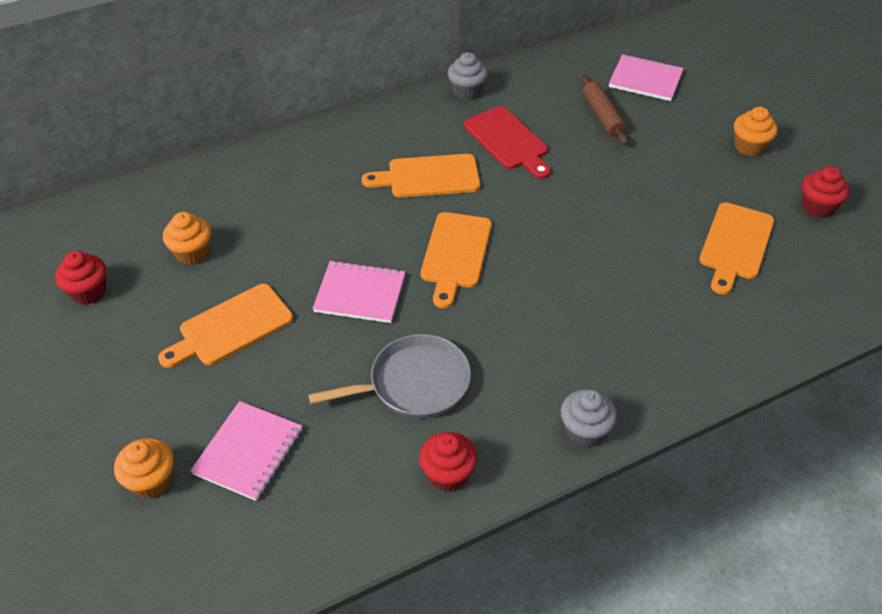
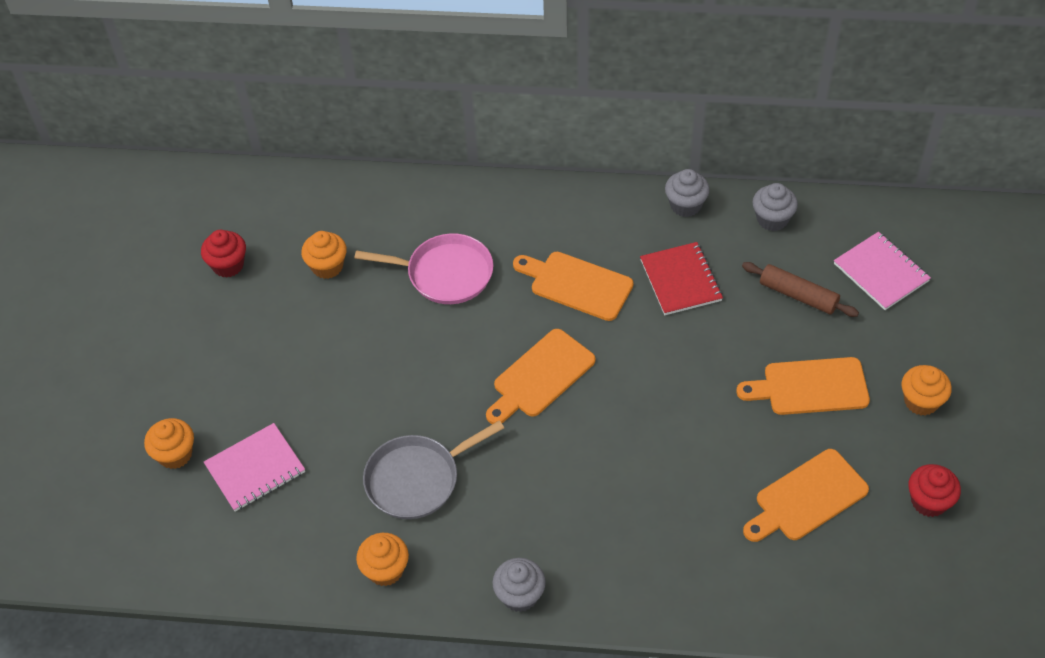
camera: 35 degrees right, 5 degrees up
(231, 327) = (312, 353): orange cutting board -> orange cutting board (810, 387)
(308, 214) = (445, 274): none -> pink pan
(360, 293) = (433, 374): pink notebook -> none
(414, 383) = (417, 479): grey pan -> grey pan turned 135 degrees clockwise
(448, 474) = (385, 570): red cupcake -> orange cupcake
(508, 141) = (681, 280): red cutting board -> red notebook
(539, 76) = (772, 219): none -> grey cupcake
(602, 116) = (798, 295): brown rolling pin -> brown rolling pin turned 75 degrees counterclockwise

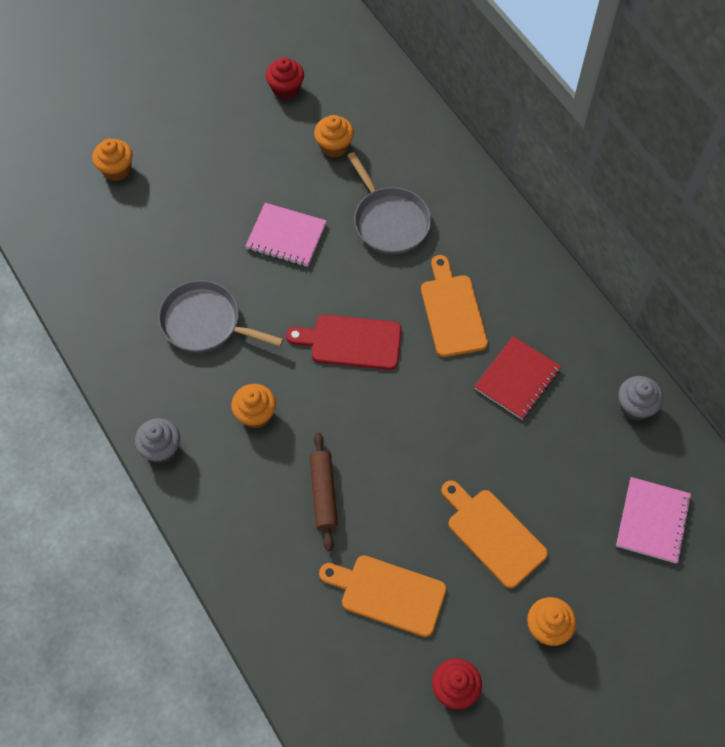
camera: 50 degrees right, 10 degrees up
(255, 469) = (140, 222): pink notebook -> pink notebook (286, 236)
(385, 570) = (121, 352): orange cupcake -> orange cupcake (255, 414)
(445, 274) = (389, 221): pink pan -> grey pan
(540, 376) = (351, 342): orange cutting board -> red cutting board
(685, 205) = (593, 336): grey cupcake -> none
(798, 295) = (575, 472): brown rolling pin -> brown rolling pin (324, 494)

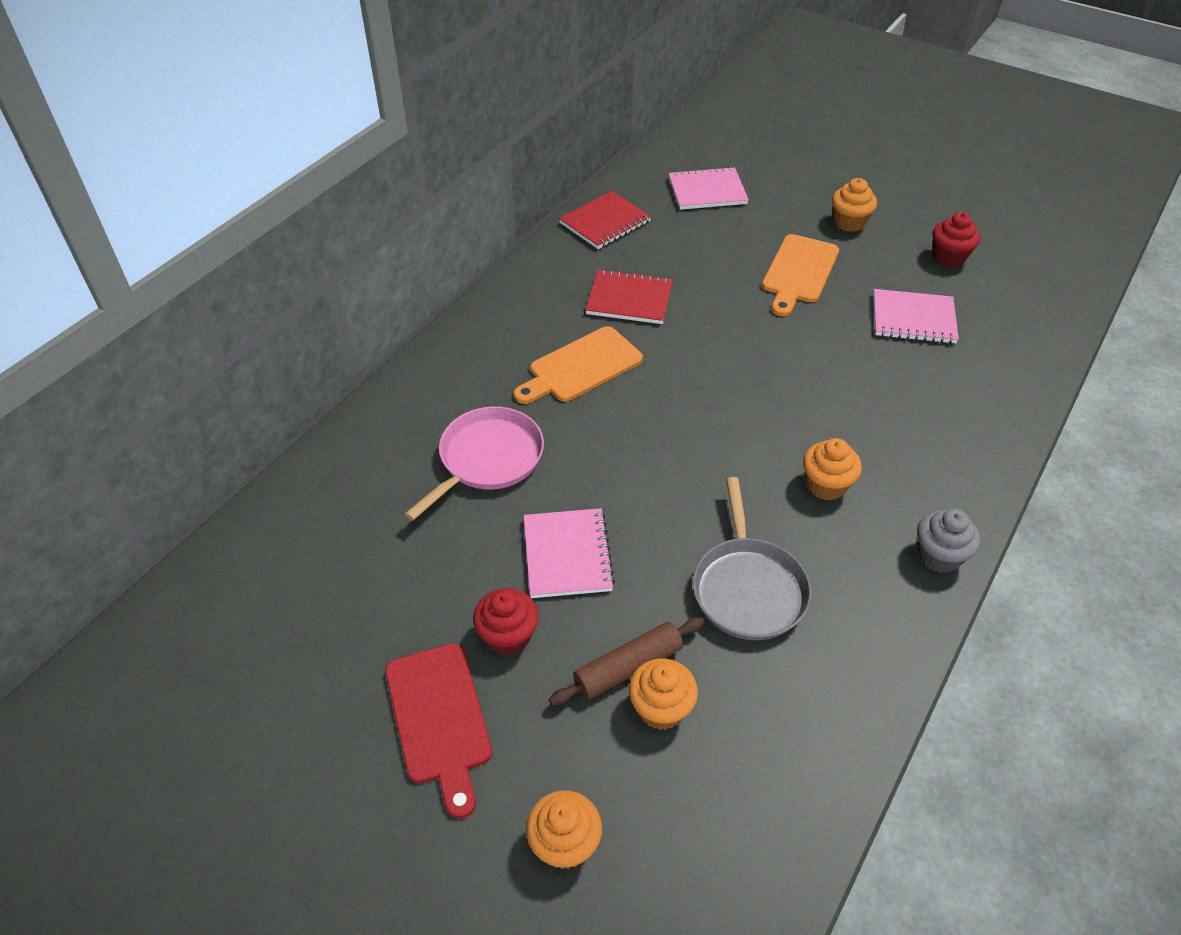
camera: 115 degrees left, 15 degrees down
(286, 89) = (301, 664): red cupcake -> red cupcake (508, 636)
(324, 494) = (863, 395): brown rolling pin -> brown rolling pin (628, 667)
(334, 146) = (390, 560): orange cupcake -> orange cupcake (661, 708)
(351, 342) = (675, 436): red cutting board -> red cutting board (439, 719)
(388, 593) = (913, 319): orange cutting board -> pink notebook
(389, 221) = (487, 459): grey pan -> pink pan
(635, 407) = (605, 222): grey cupcake -> red notebook

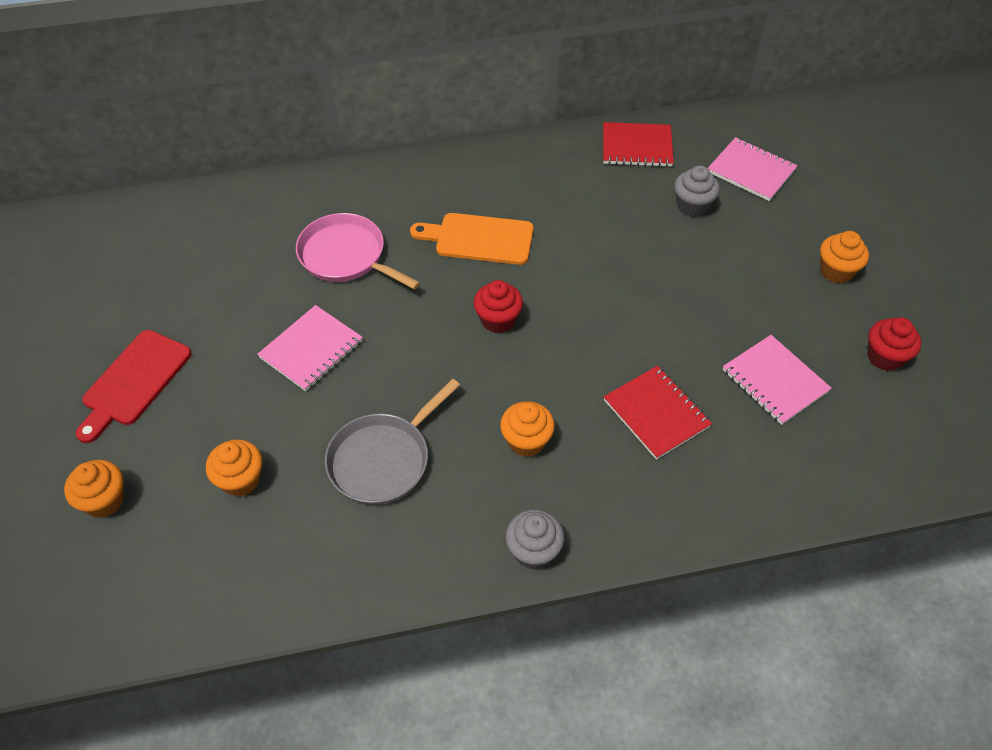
camera: 45 degrees right, 5 degrees up
(487, 459) = (346, 256): pink pan -> pink pan turned 135 degrees counterclockwise
(508, 636) = (221, 368): red cupcake -> red cupcake (498, 320)
(628, 667) = (255, 442): brown rolling pin -> none
(629, 299) = (575, 214): red notebook -> red notebook (656, 413)
(702, 239) = (692, 206): none -> grey cupcake
(799, 272) = (733, 281): orange cutting board -> none

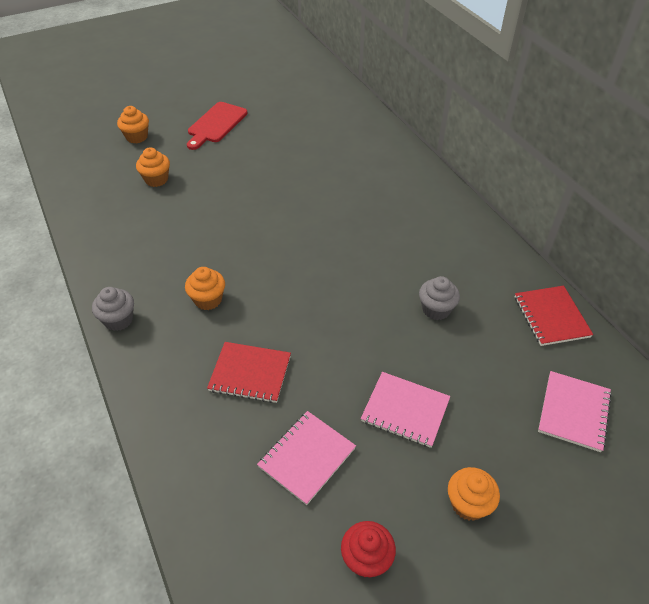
camera: 75 degrees right, 5 degrees down
(134, 382) = (216, 124): red cutting board -> red cutting board turned 75 degrees counterclockwise
(311, 350) = (258, 183): pink notebook -> pink notebook (405, 410)
(346, 256) = (343, 178): pink pan -> none
(383, 460) = (180, 233): grey pan -> none
(479, 238) = (389, 238): orange cutting board -> none
(498, 320) = (313, 264): red cupcake -> none
(656, 413) = (250, 373): red notebook -> red notebook turned 60 degrees clockwise
(692, 206) = (497, 368): grey cupcake -> grey cupcake (436, 309)

